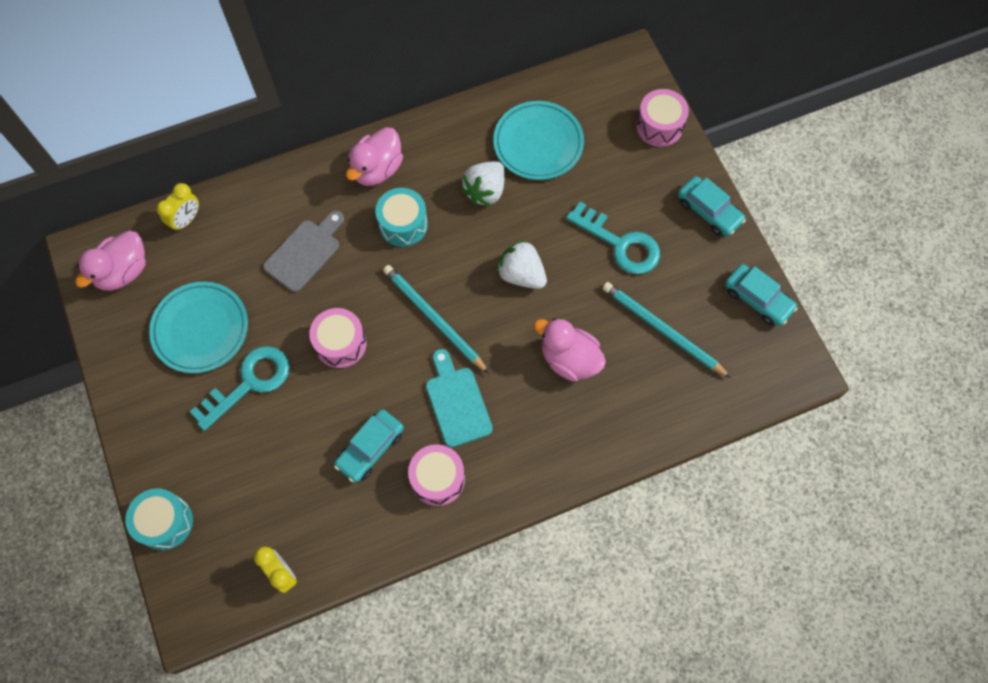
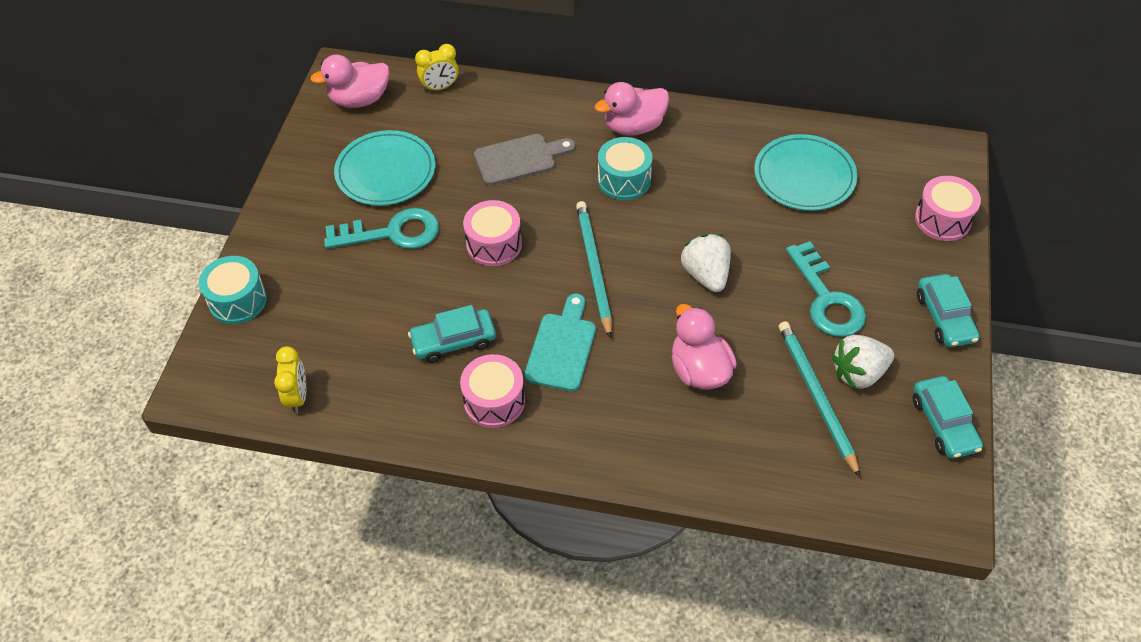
camera: 35 degrees right, 15 degrees down
(485, 191) = (722, 190): white strawberry -> white strawberry (858, 373)

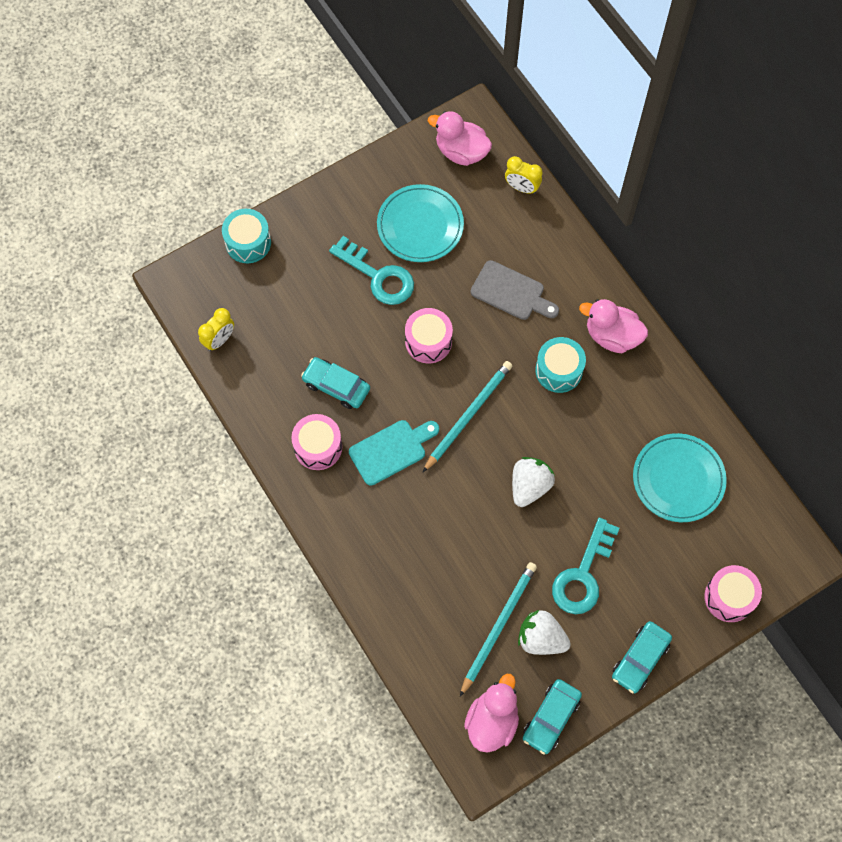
camera: 45 degrees right, 15 degrees up
(699, 370) = (451, 543): pink duck -> pink duck (492, 721)

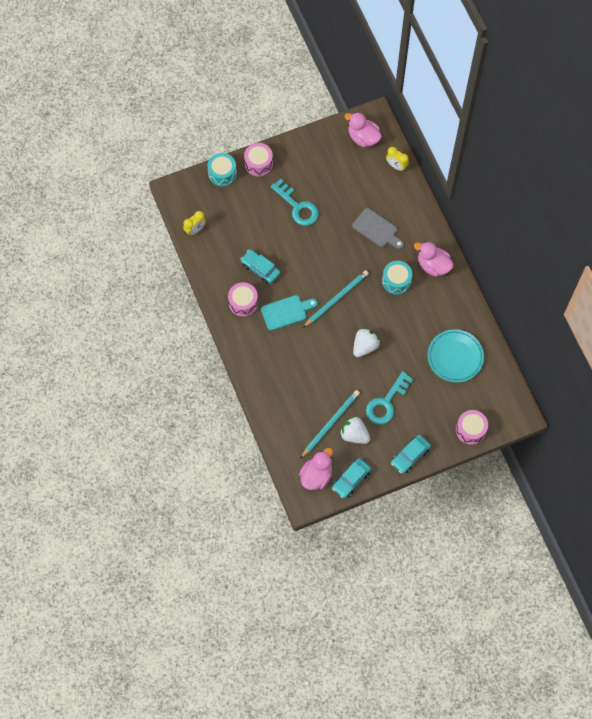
camera: 10 degrees right, 0 degrees up
(420, 226) = (329, 180): turquoise plate -> none
(428, 341) = (321, 251): pink drum -> pink drum (258, 163)

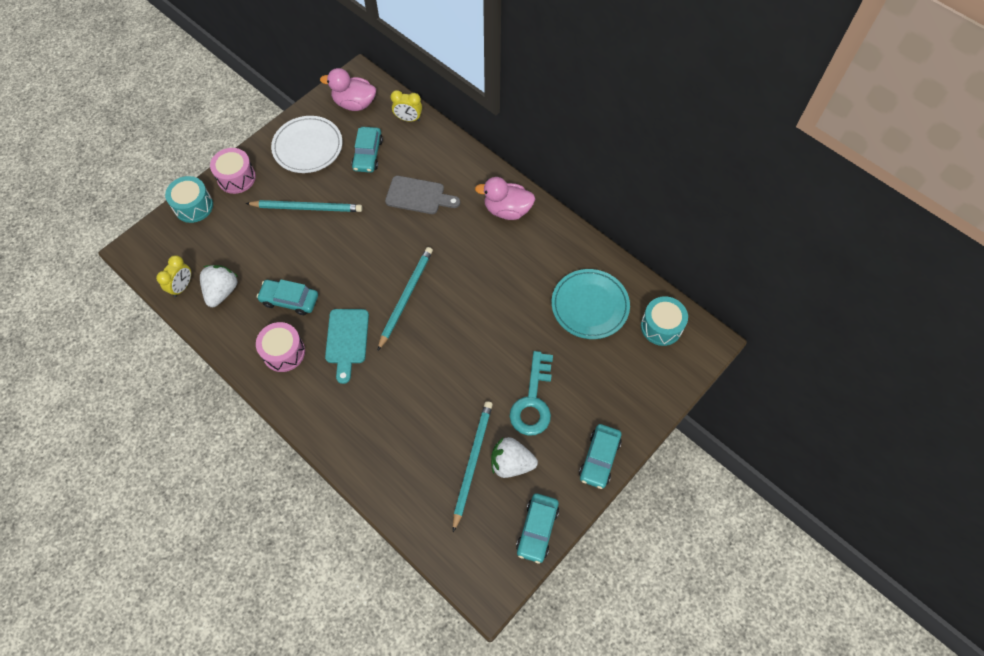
camera: 25 degrees left, 5 degrees down
(286, 312) = (347, 340): turquoise cutting board -> turquoise cutting board turned 135 degrees clockwise
(297, 206) = (307, 208): turquoise key -> turquoise pencil
(316, 159) = (308, 147): none -> white plate
(316, 475) = (486, 546): pink duck -> none
(355, 182) = (368, 154): none -> turquoise car
(365, 346) = (470, 340): white strawberry -> white strawberry (222, 291)
(396, 281) = (471, 245): turquoise drum -> turquoise drum (661, 326)
(470, 430) = (658, 388): pink drum -> none

